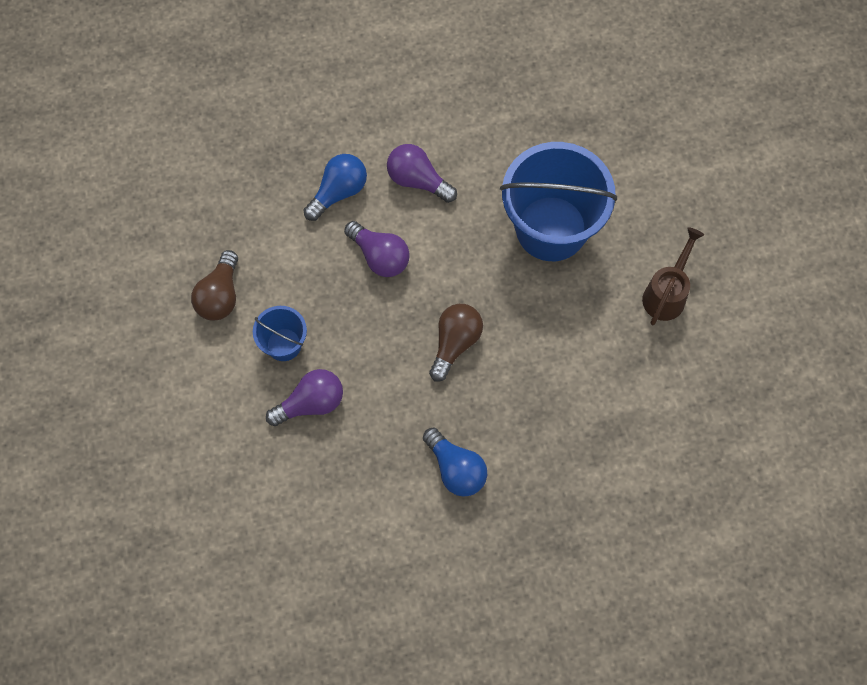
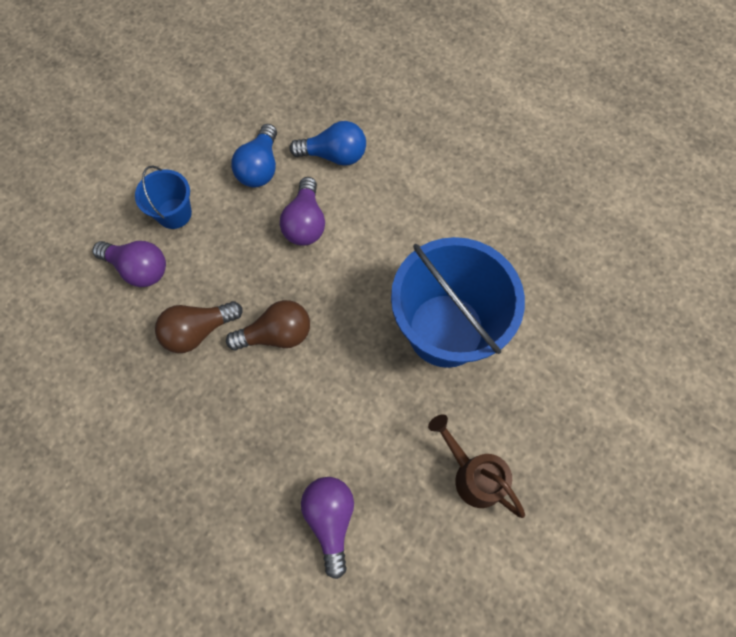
camera: 50 degrees right, 0 degrees up
(220, 295) = (180, 143): brown light bulb -> brown light bulb (198, 331)
(418, 180) = (395, 200): purple light bulb -> purple light bulb (330, 519)
(456, 469) = (162, 421): blue light bulb -> blue light bulb (260, 167)
(666, 294) = (473, 475): brown watering can -> brown watering can turned 120 degrees counterclockwise

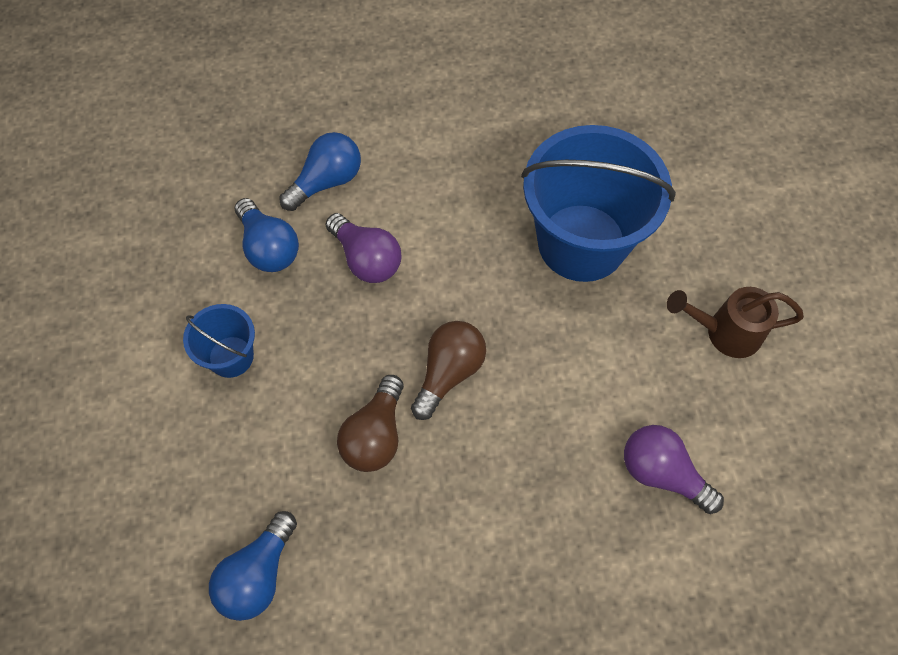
camera: 45 degrees left, 5 degrees down
(61, 348) = (258, 575): none -> blue light bulb
(138, 269) = (253, 435): purple light bulb -> none

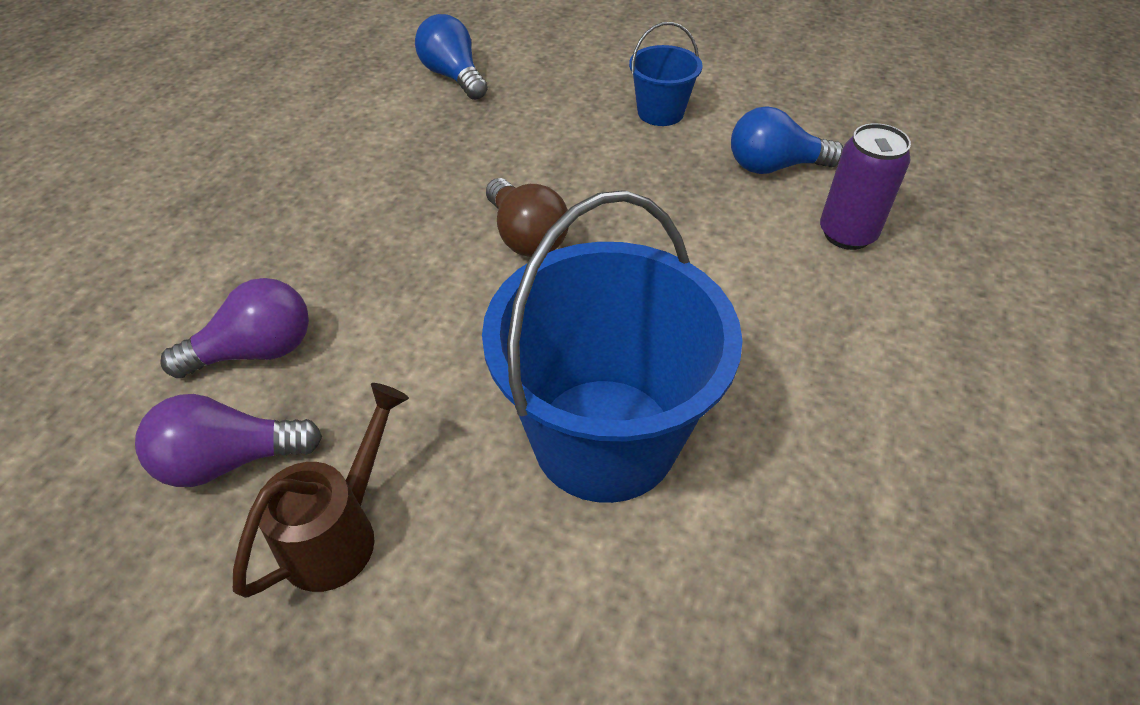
camera: 120 degrees right, 15 degrees down
(326, 182) = (847, 234): blue light bulb -> purple can
(366, 259) = (714, 228): purple light bulb -> purple light bulb (230, 460)
(375, 435) = (507, 167): brown light bulb -> none

